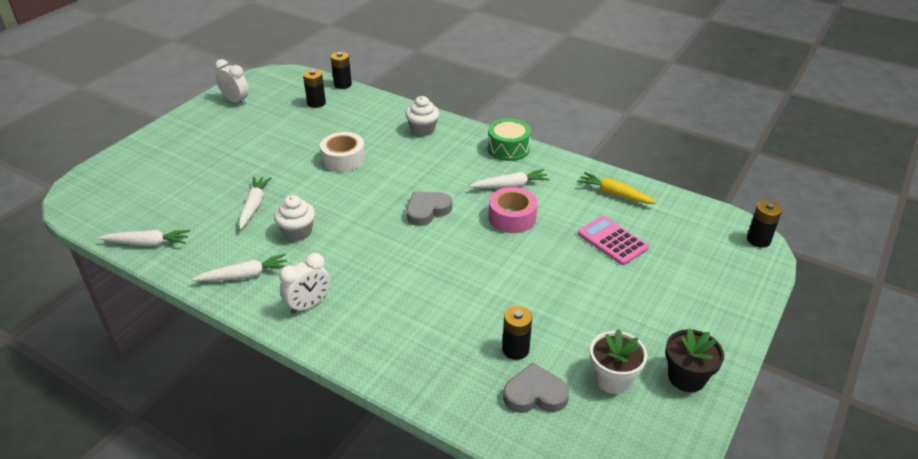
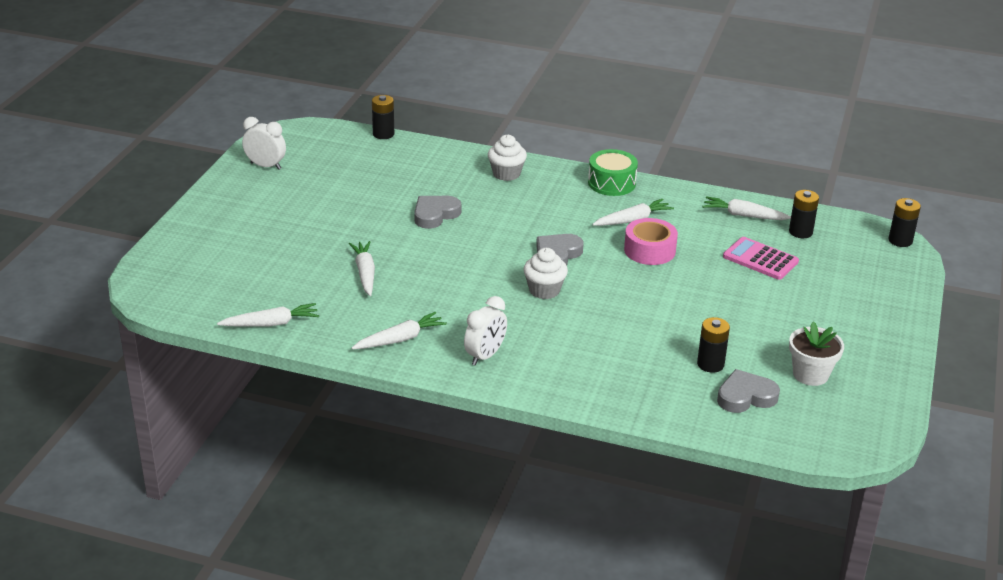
camera: 15 degrees left, 5 degrees down
(297, 232) = (430, 292): white cupcake -> white cupcake (544, 290)
(316, 103) = (365, 158): black battery -> black battery (800, 232)
(343, 159) = (435, 214): white tape -> grey heart
(614, 194) = (744, 215): yellow carrot -> white carrot
(686, 377) = (876, 364): black flower pot -> none

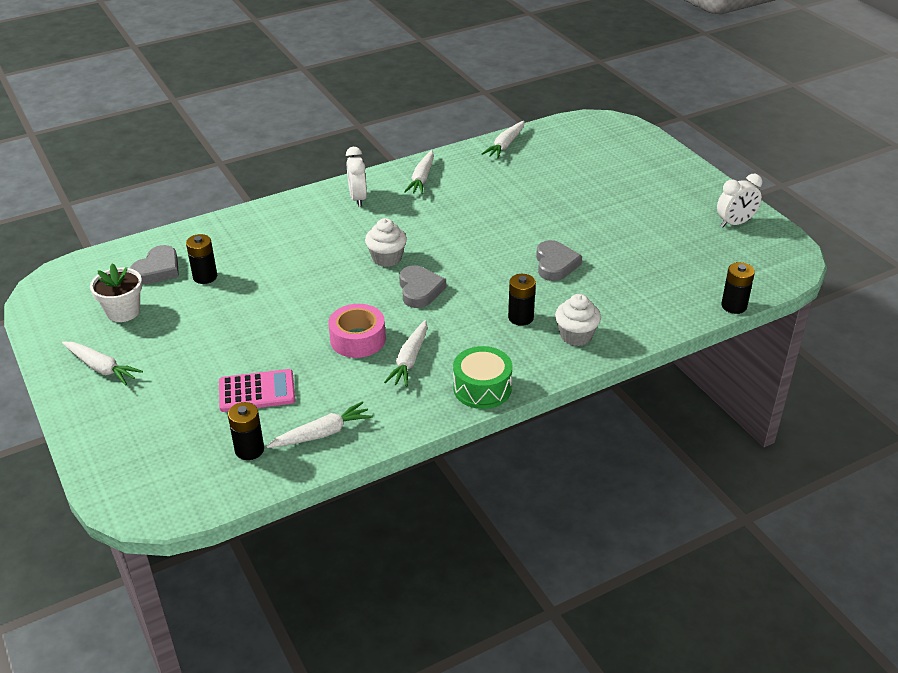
camera: 135 degrees right, 5 degrees up
(365, 273) = (515, 199): white carrot -> white carrot (101, 368)
(900, 240) = (139, 508): black battery -> black battery (520, 317)

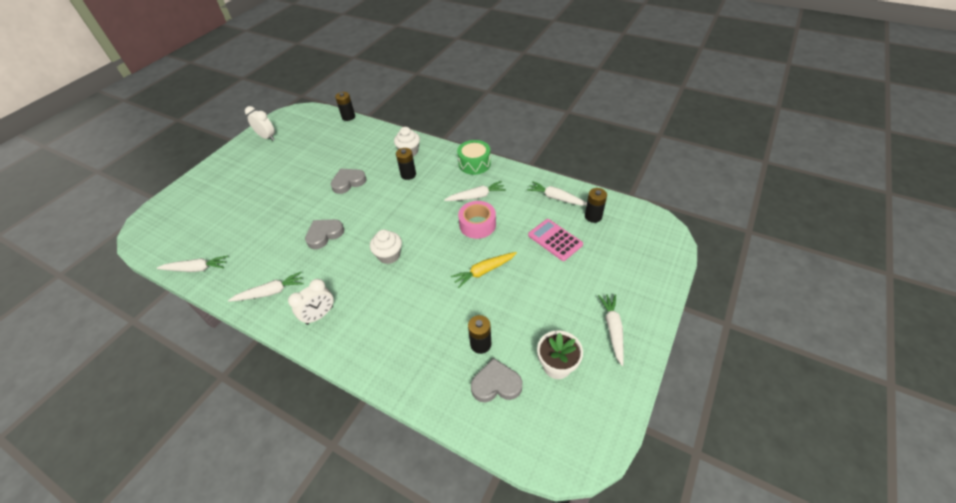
camera: 120 degrees left, 10 degrees up
(283, 314) = (484, 271): none -> yellow carrot
(420, 290) = (412, 223): grey heart -> grey heart (324, 235)

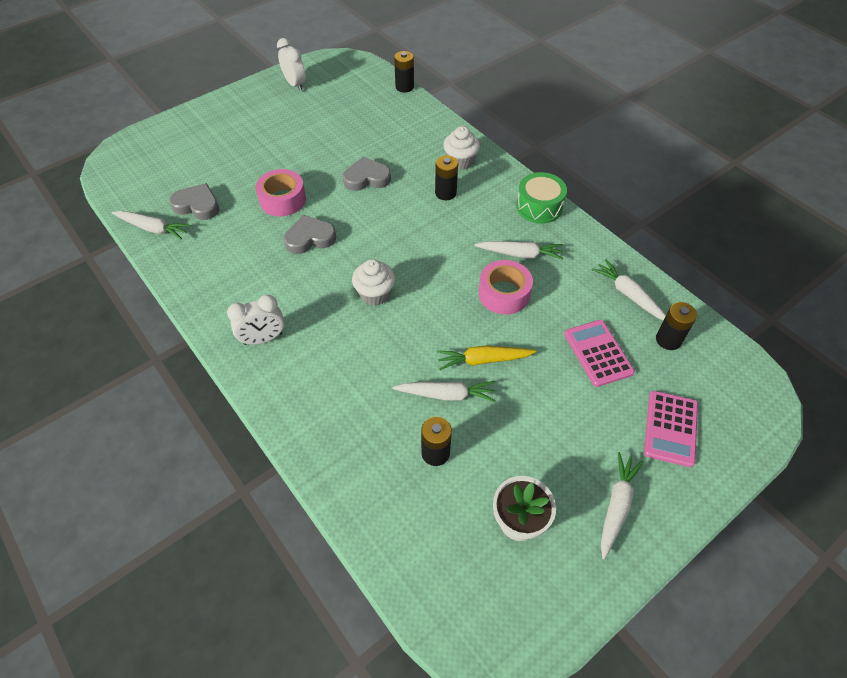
camera: 20 degrees right, 5 degrees up
(270, 292) = (220, 288): white carrot -> white carrot (446, 394)
(292, 216) = (282, 200): none -> pink tape
(496, 384) = (431, 511): grey heart -> grey heart (197, 205)
(621, 269) = (670, 428): none -> pink calculator

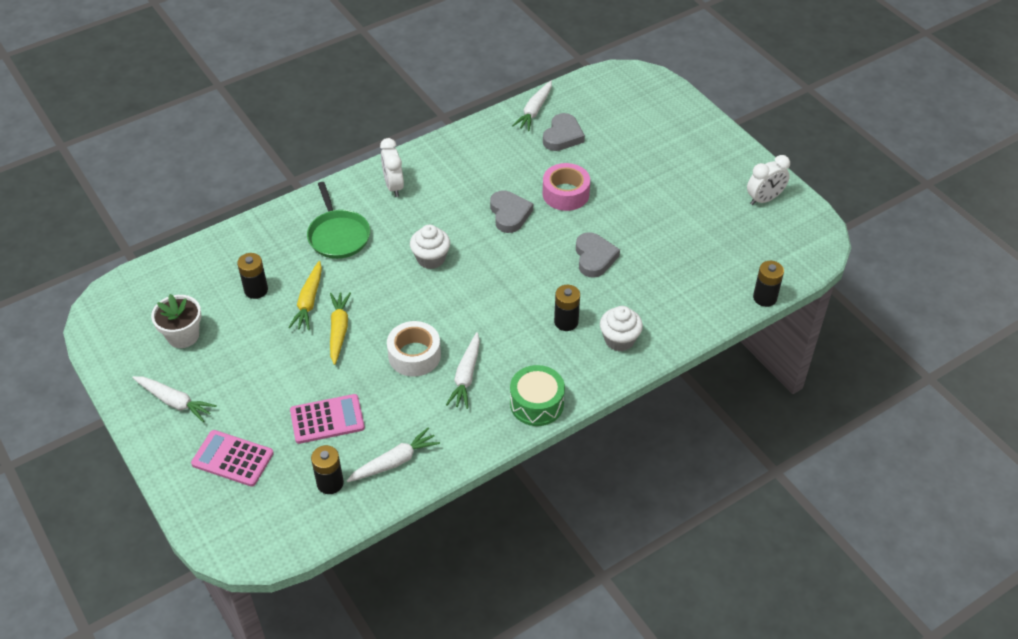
camera: 95 degrees right, 5 degrees down
(342, 382) = (338, 235): none -> green pan
(446, 394) = (309, 301): white carrot -> yellow carrot
(504, 294) = (414, 355): pink tape -> white tape

